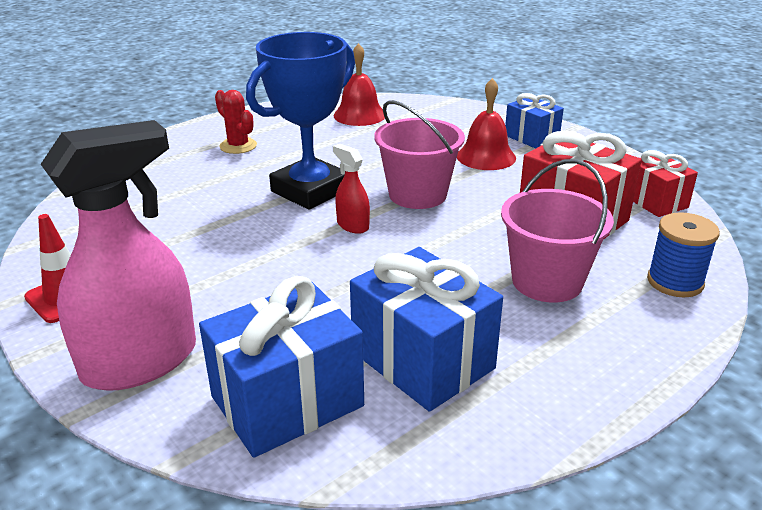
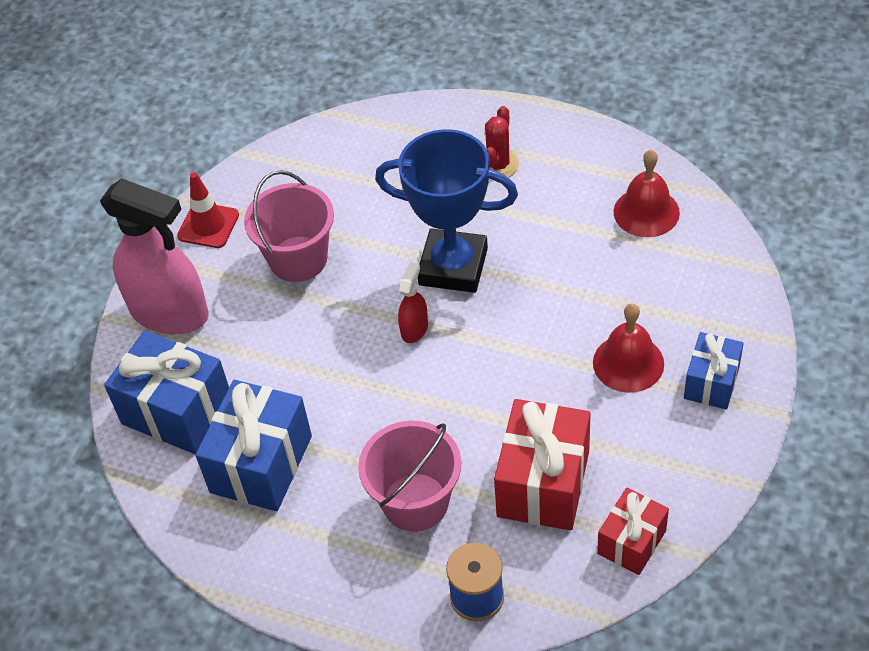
camera: 65 degrees right, 20 degrees up
(417, 194) = (503, 346): pink bucket -> pink bucket (298, 259)

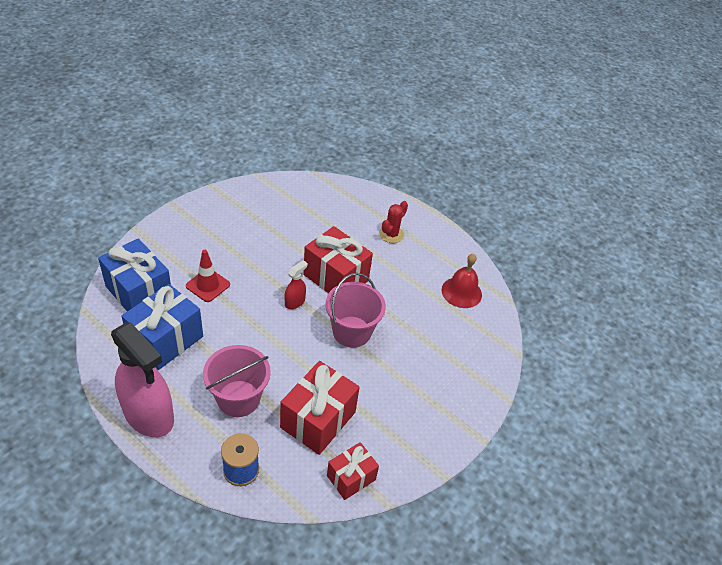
camera: 10 degrees right, 5 degrees down
(170, 313) = (168, 240): pink spray bottle -> pink spray bottle (149, 415)
(208, 225) = (217, 204): red traffic cone -> red traffic cone (208, 285)
(298, 259) = (254, 240): pink bucket -> pink bucket (352, 331)
(453, 266) = (336, 277): blue trophy -> red gift
(628, 363) = (406, 371): red bell -> none
(711, 382) = (449, 403): blue gift -> none

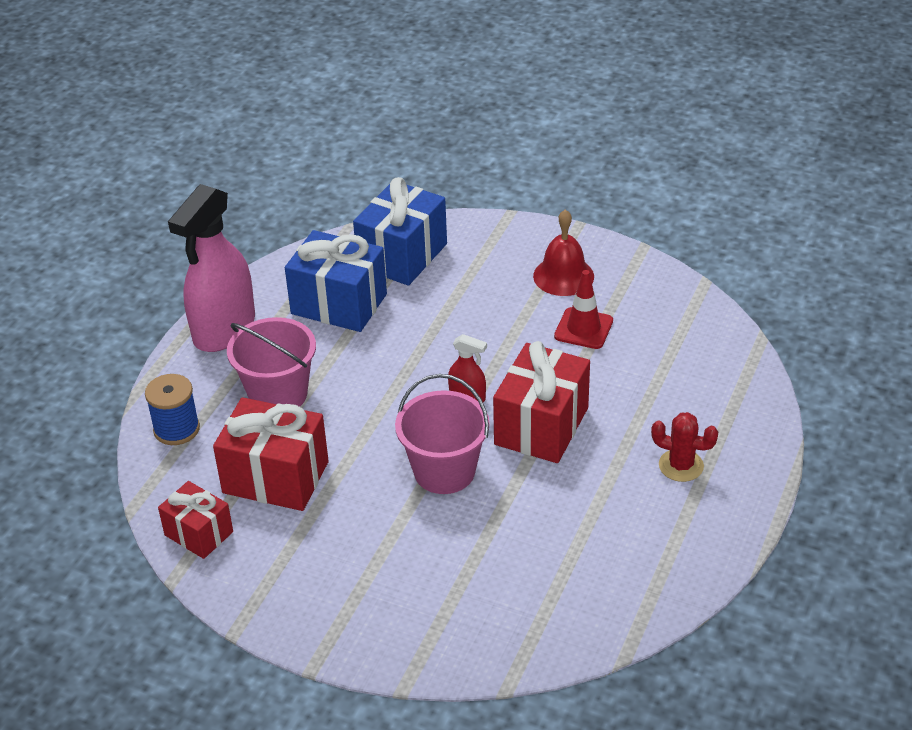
camera: 80 degrees right, 5 degrees down
(208, 285) = (449, 307): red traffic cone -> red traffic cone (583, 328)
(461, 292) = (604, 585): red bell -> red bell (563, 276)

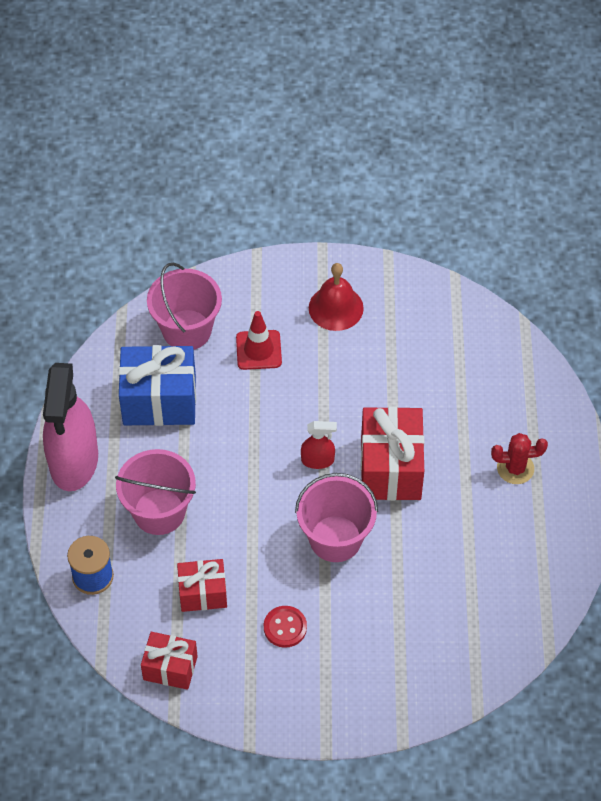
camera: 25 degrees left, 15 degrees up
(275, 477) = (203, 593): red gift -> red gift, size x0.60
(341, 535) = (285, 627): none -> red button
(402, 255) = (187, 330): blue gift -> pink bucket
(583, 328) = (378, 358): red traffic cone -> red traffic cone (258, 350)

